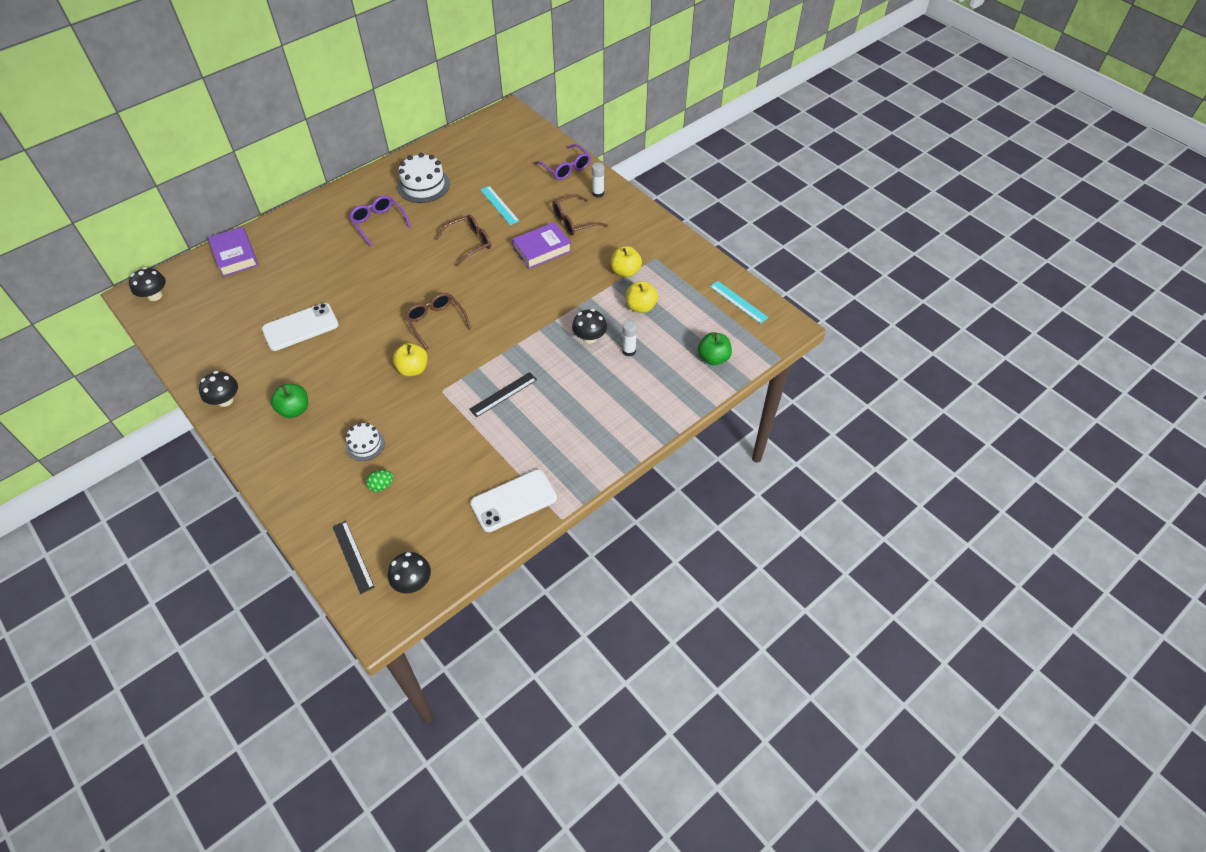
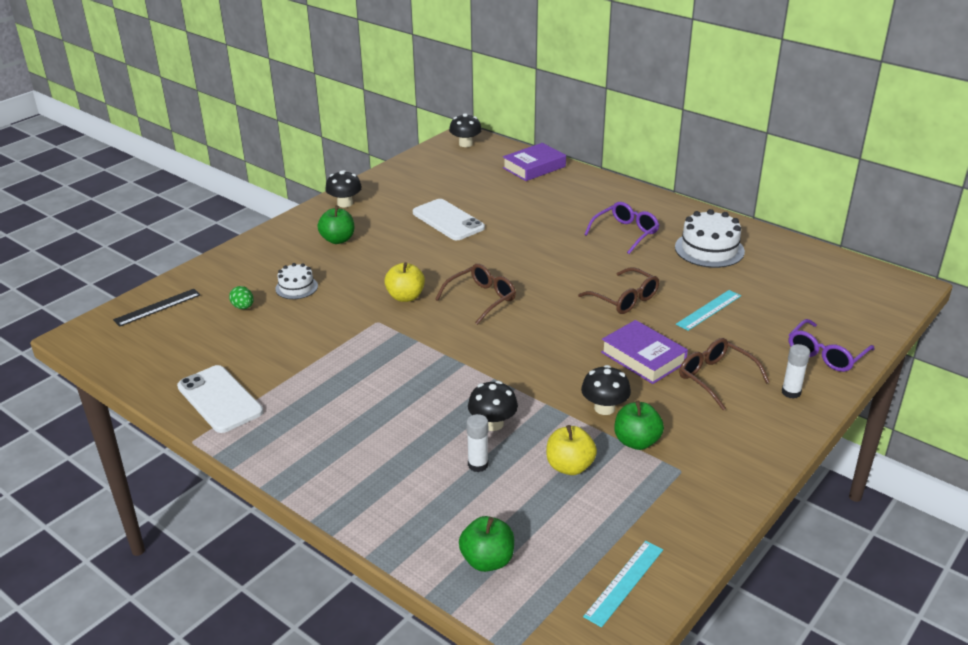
camera: 80 degrees right, 20 degrees down
(413, 582) = (121, 348): black mushroom -> black mushroom (604, 408)
(503, 394) = (379, 366): black ruler -> none
(625, 271) = (636, 442): yellow apple -> green apple

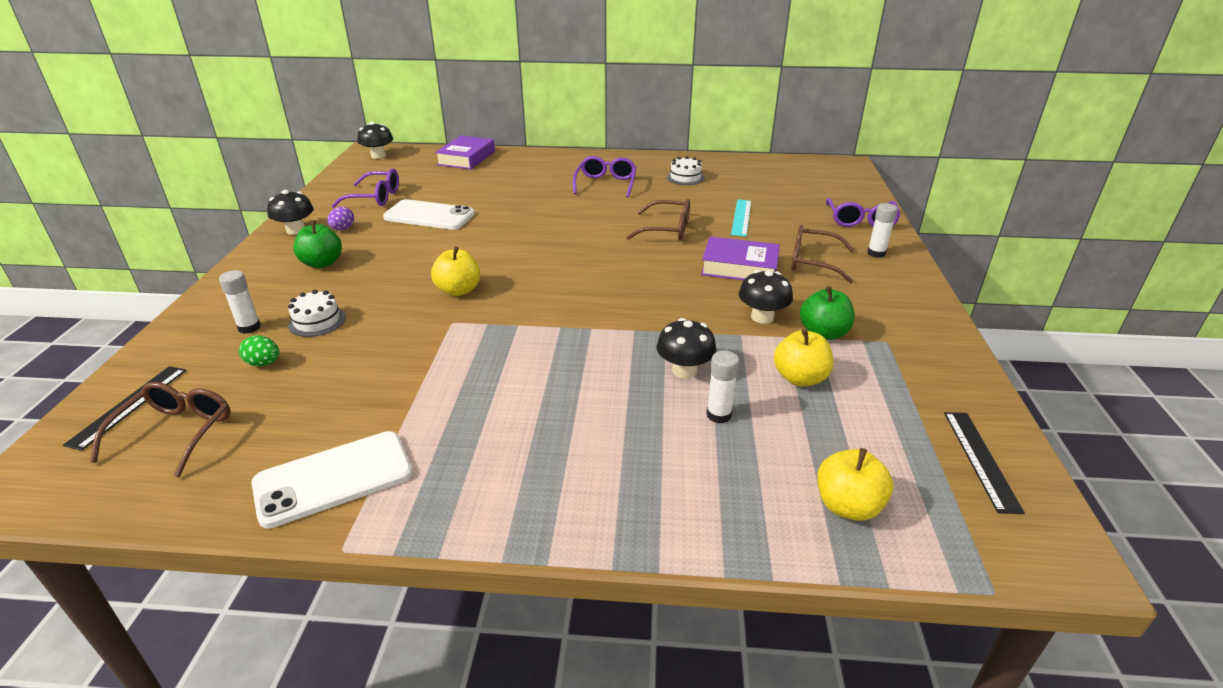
camera: 35 degrees left, 0 degrees up
(220, 399) = (333, 478): white phone -> white phone turned 45 degrees counterclockwise
(255, 277) = (249, 327): none -> white glue stick
(376, 213) = (343, 229): none -> purple egg
(425, 189) = (375, 198): none -> purple glasses
(481, 299) = (540, 268): brown glasses -> brown glasses (176, 432)
(487, 560) = (847, 506): green apple -> yellow apple
(624, 582) = (980, 459): turquoise ruler -> black ruler
(709, 249) = (685, 178): white cake -> white cake, size x0.59

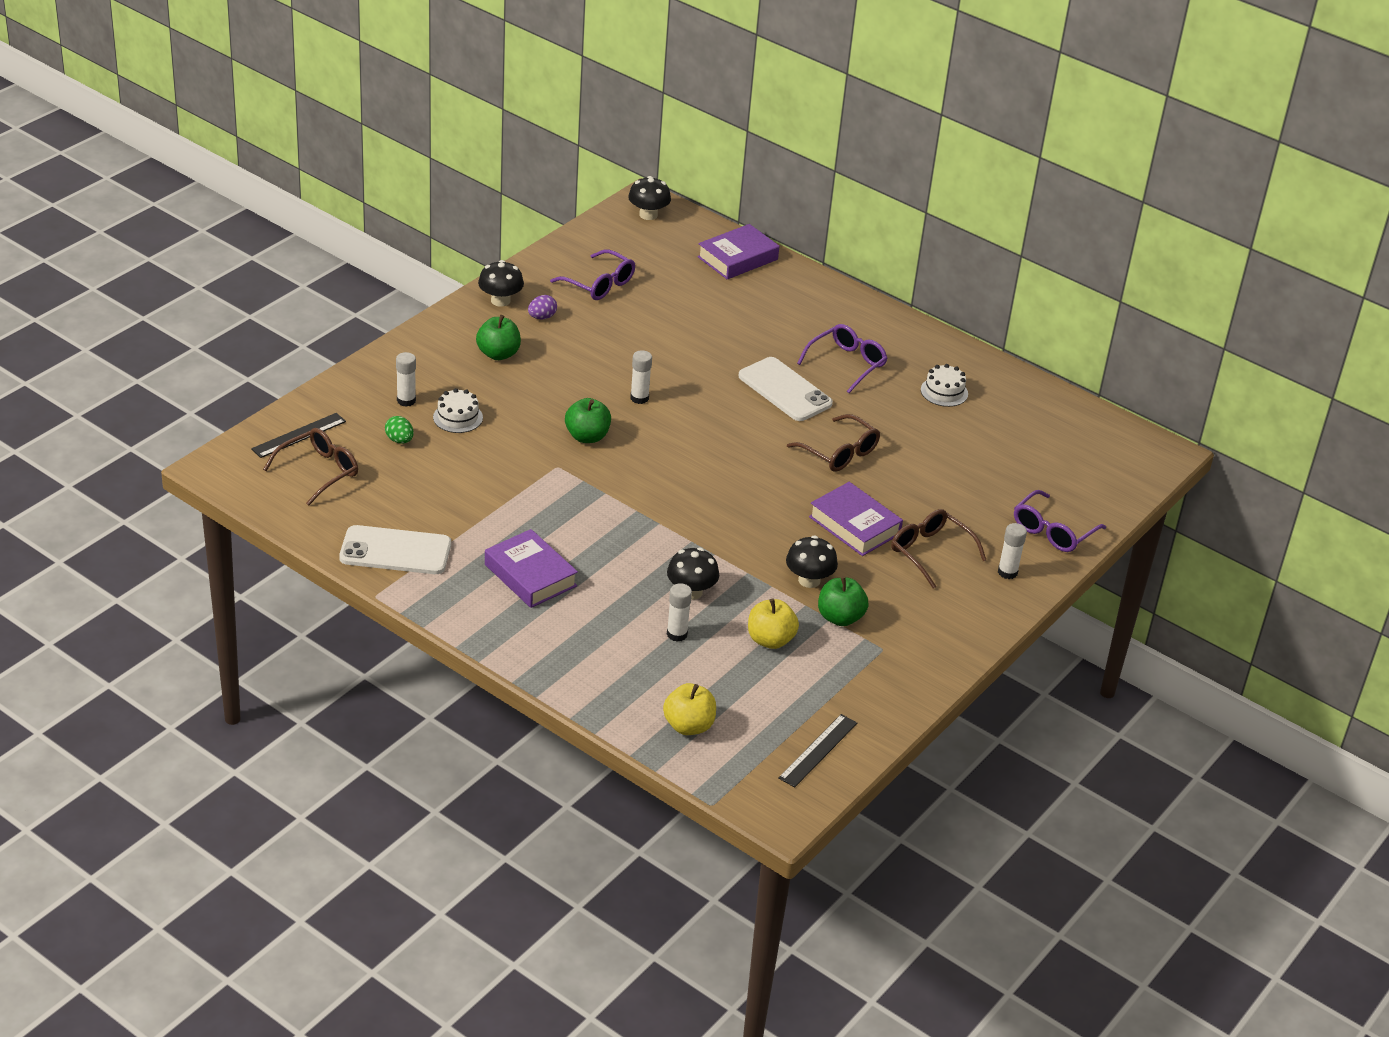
camera: 30 degrees right, 5 degrees up
(429, 216) = (631, 333): white phone -> white phone (784, 390)
(458, 290) = (587, 436): yellow apple -> green apple
(477, 250) = (639, 398): none -> white glue stick
(516, 430) = (530, 575): none -> purple book
(741, 217) = (933, 471): turquoise ruler -> none

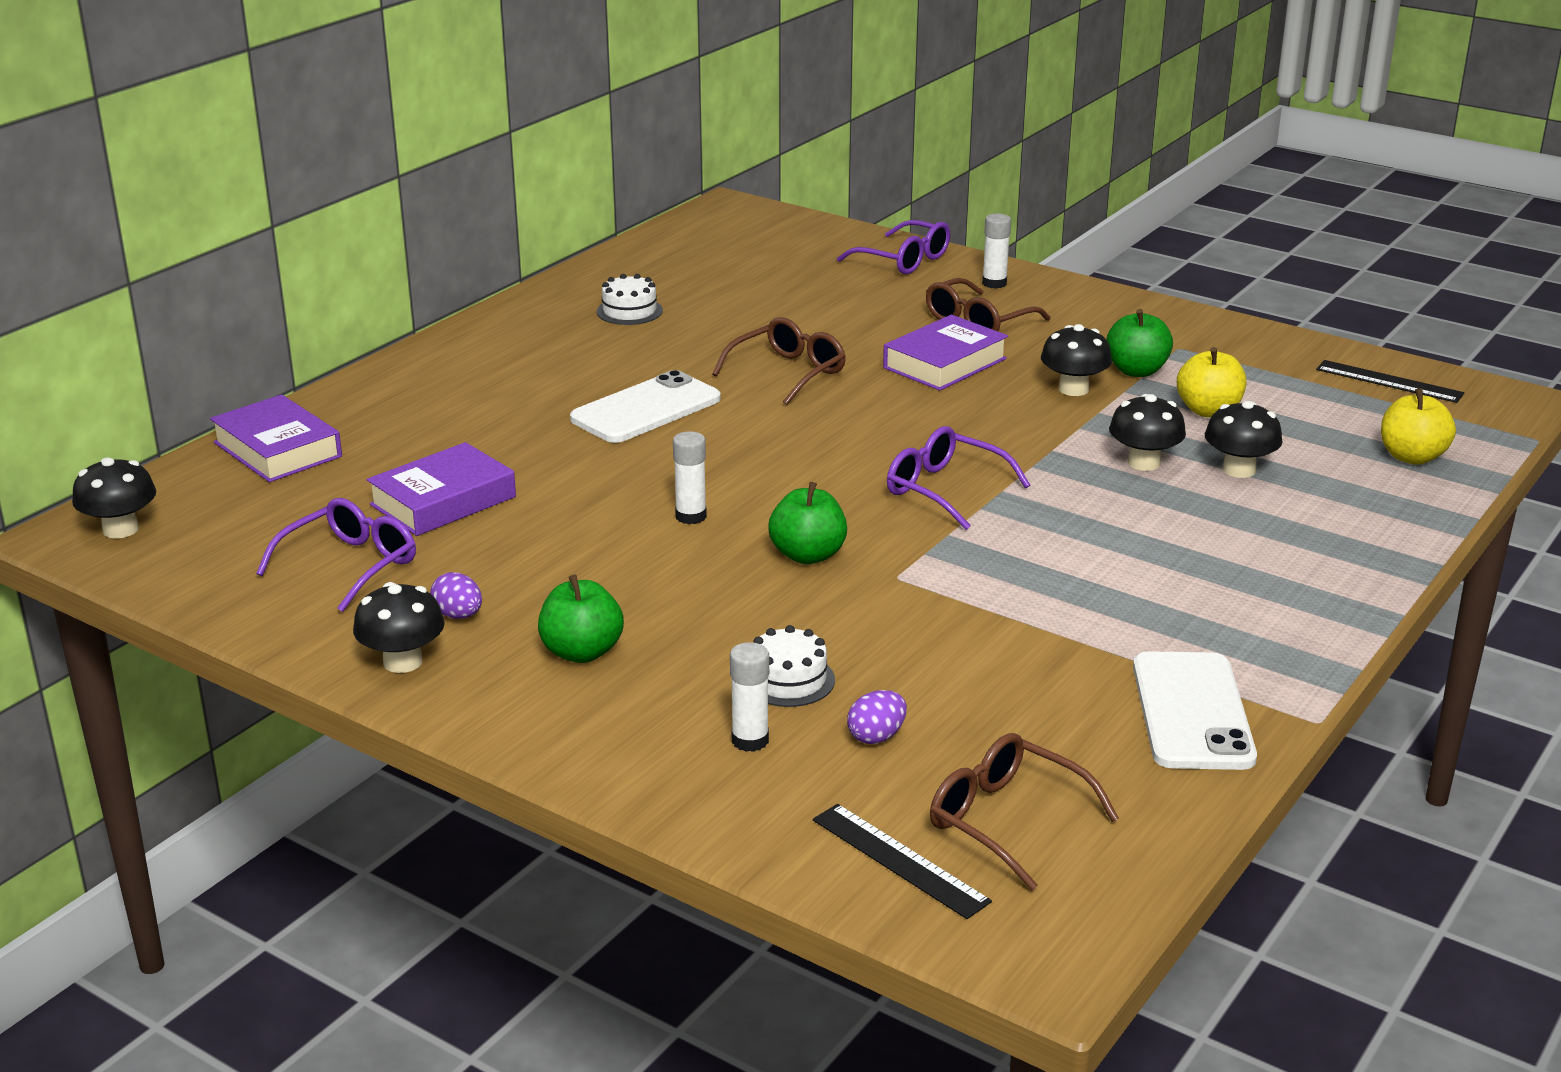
camera: 90 degrees left, 10 degrees down
(399, 440) = (876, 737): green egg -> purple egg
(530, 575) = (1181, 584): purple book -> purple book (443, 501)
(677, 634) = (1239, 470): white glue stick -> black mushroom
(847, 364) = (571, 369): purple glasses -> purple glasses (944, 490)

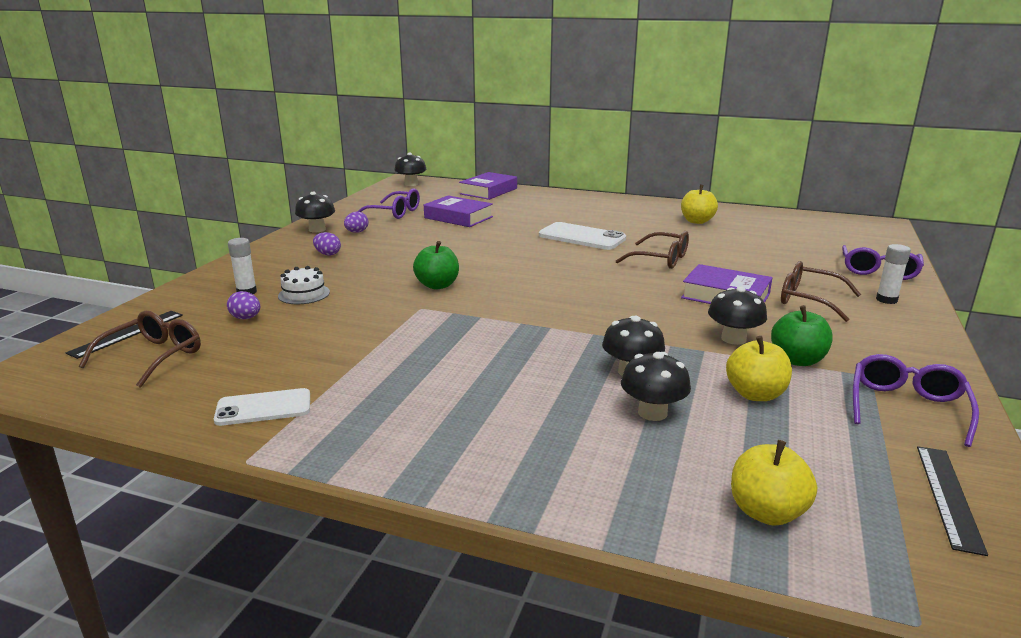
camera: 75 degrees right, 5 degrees down
(582, 652) = (327, 254): green apple -> purple egg
(629, 311) = (697, 221): white cake -> yellow apple
(691, 516) = (468, 258): white glue stick -> none
(944, 490) = (539, 311): purple glasses -> purple glasses (907, 407)
(1191, 712) = (263, 408): white phone -> white phone, size x0.66

